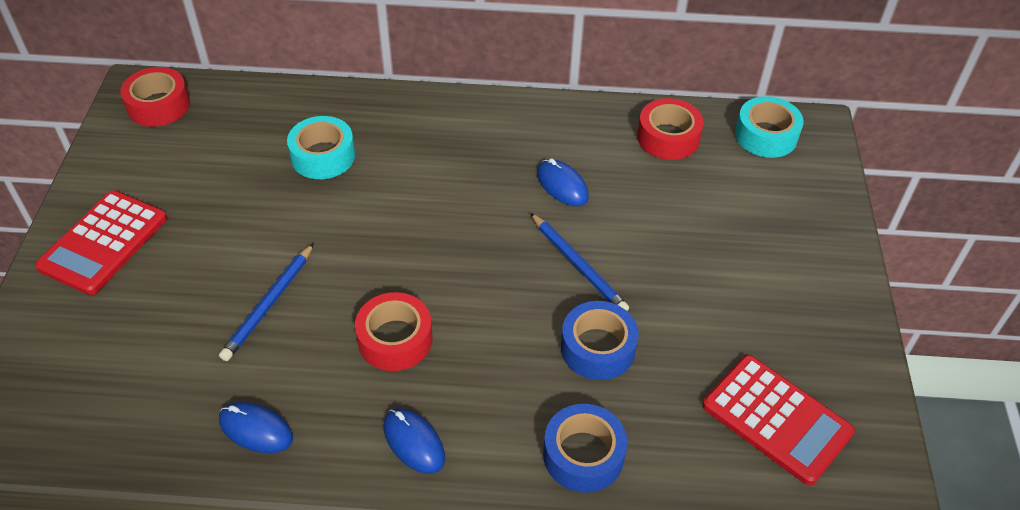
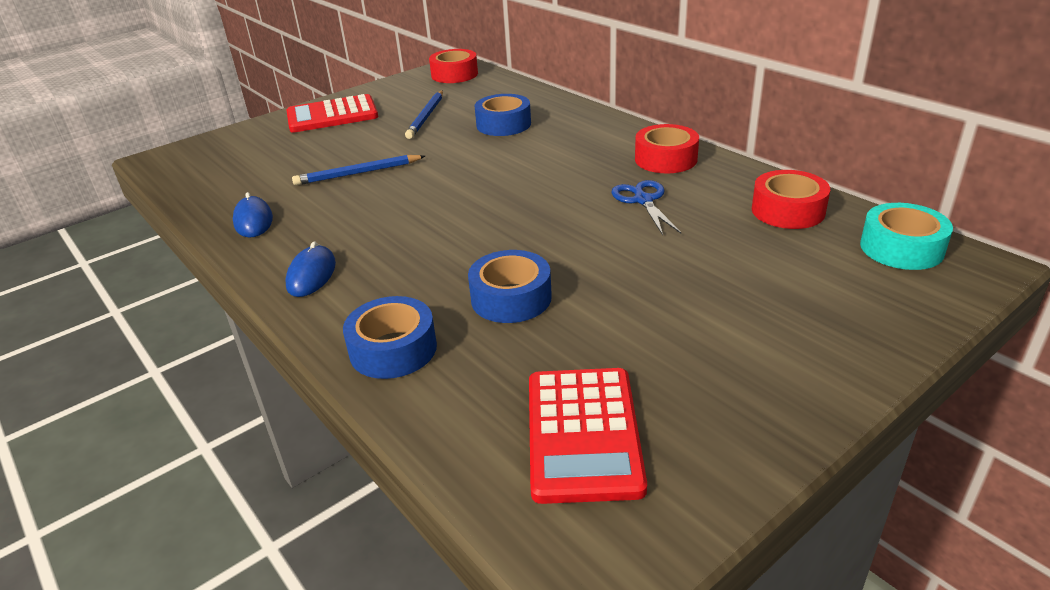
camera: 50 degrees right, 15 degrees down
(323, 156) = (503, 124): turquoise tape -> blue tape
(395, 339) = (391, 222): red tape -> red tape (665, 159)
(562, 185) = (643, 200): blue mouse -> blue scissors
(578, 265) = (578, 247): blue pencil -> blue pencil (426, 116)

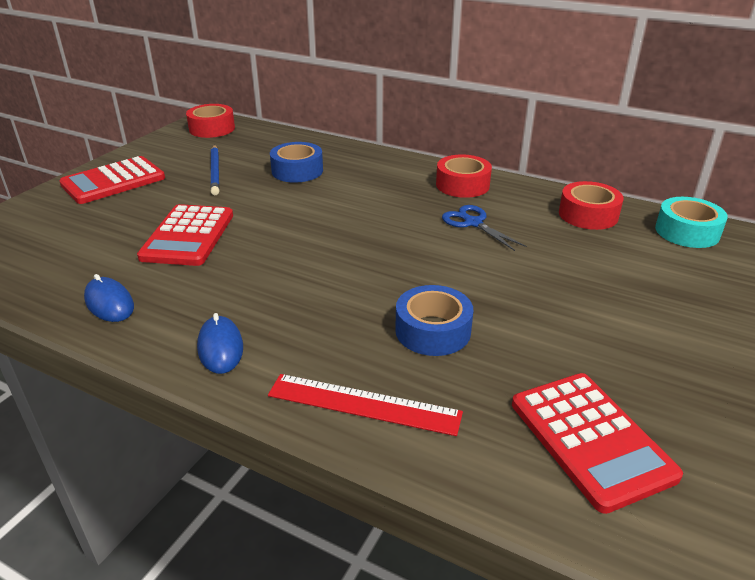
camera: 25 degrees left, 0 degrees up
(358, 173) = (188, 236): blue pencil -> red calculator
(393, 349) = (363, 404): blue tape -> red ruler

